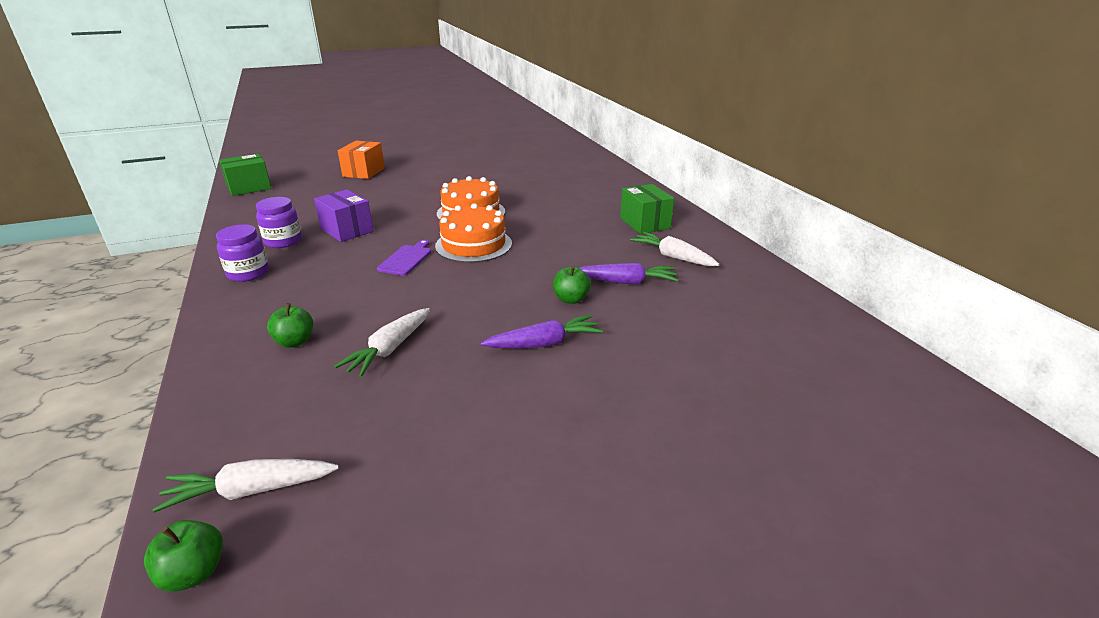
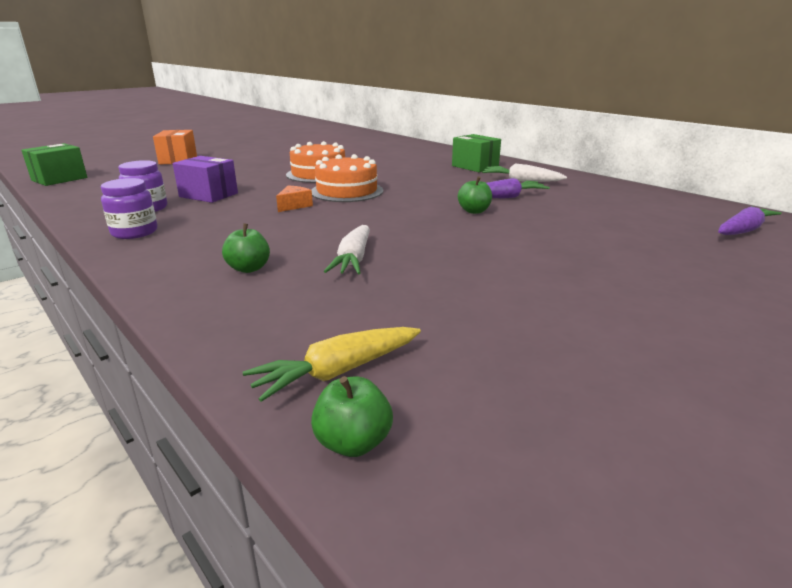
camera: 20 degrees left, 5 degrees down
(251, 490) = (337, 372): white carrot -> yellow carrot
(406, 259) = (294, 205): purple cutting board -> orange cheese
(544, 343) = (487, 237): purple carrot -> purple carrot (743, 230)

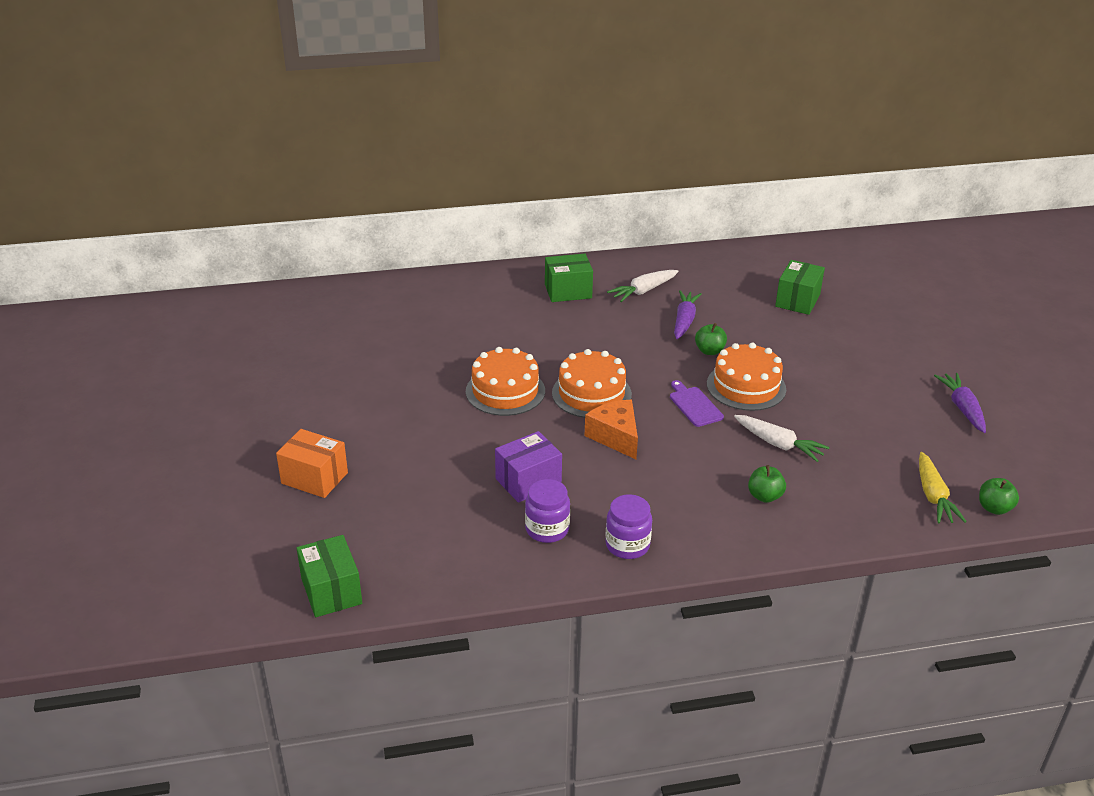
camera: 60 degrees left, 10 degrees up
(294, 205) = (615, 437): orange cheese -> orange cheese, size x1.60
(376, 220) = (694, 405): none -> purple cutting board
(439, 231) = (746, 386): none -> orange cake
(639, 226) = (797, 300): none -> green box
(743, 230) = (833, 269): purple carrot -> purple carrot (962, 408)

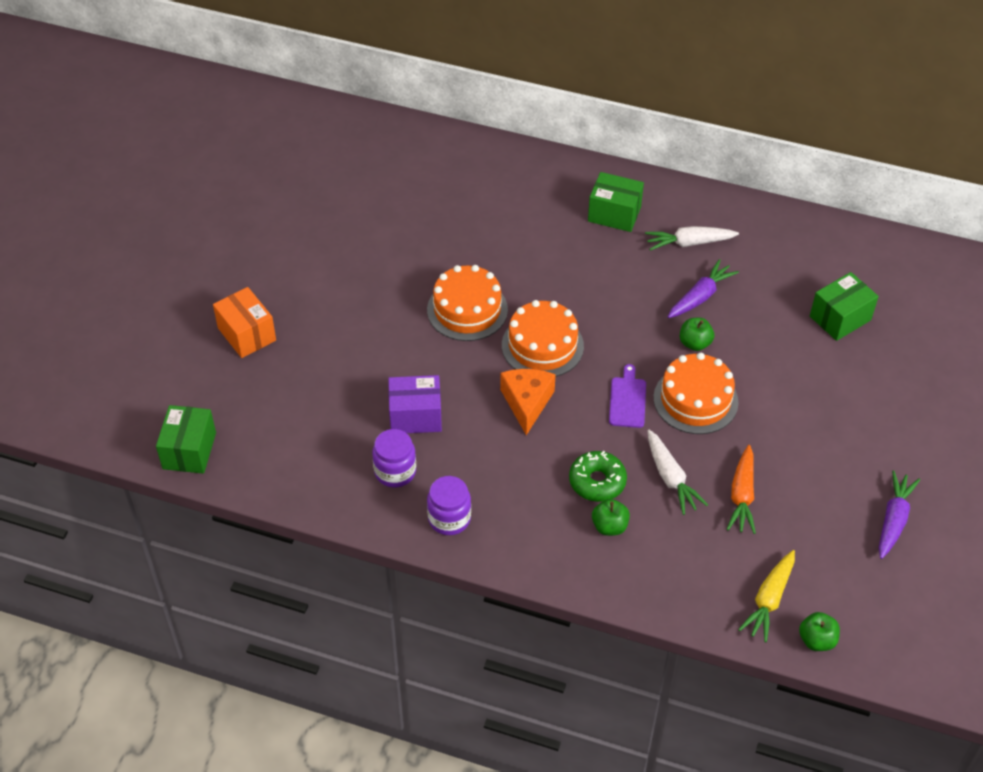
camera: 30 degrees right, 15 degrees up
(724, 469) = (597, 481): none -> green donut
(843, 435) = (742, 495): none -> orange carrot

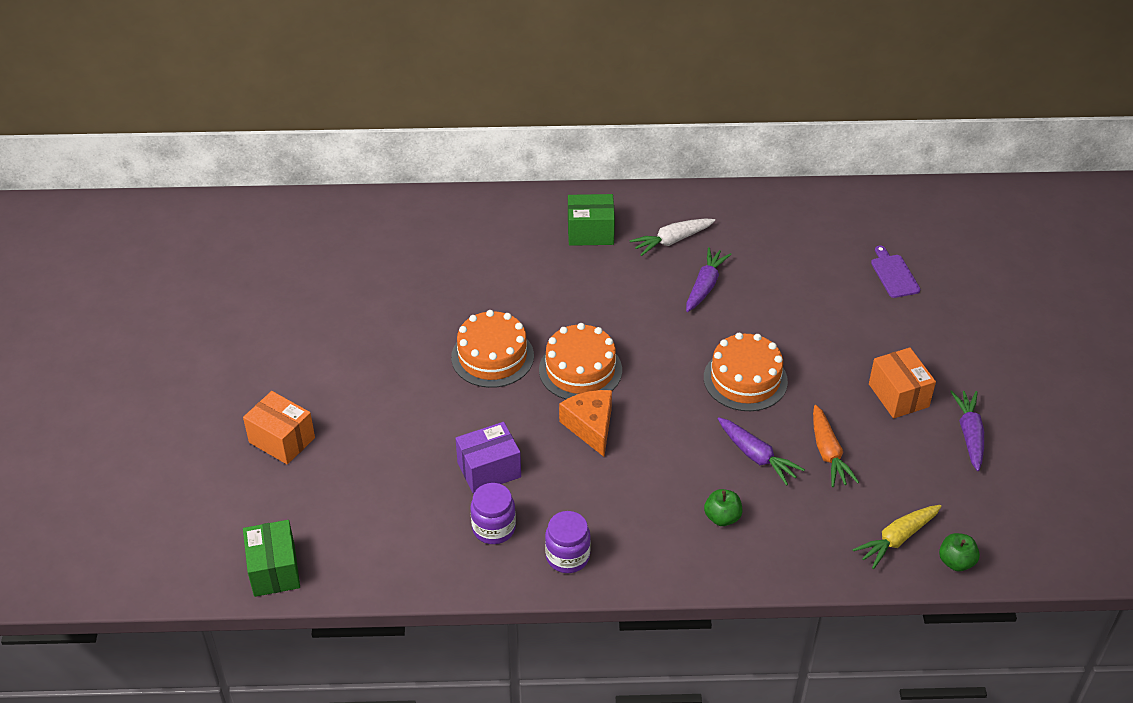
camera: 20 degrees left, 5 degrees down
(597, 481) = (691, 480): green donut -> none
(627, 400) = (683, 397): purple cutting board -> purple cutting board (894, 274)
(670, 478) = (756, 456): white carrot -> purple carrot
(695, 343) = (720, 329): green apple -> none
(769, 600) = (897, 539): yellow carrot -> yellow carrot turned 45 degrees clockwise
(840, 318) = (838, 271): green box -> none
(840, 459) = (898, 395): none -> orange box

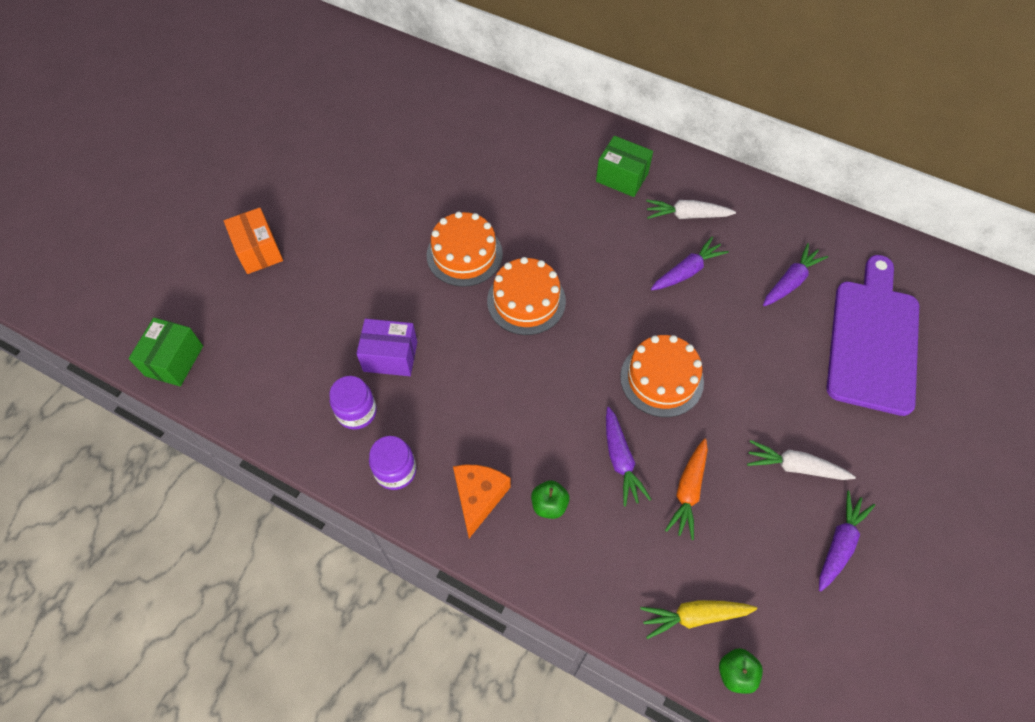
camera: 30 degrees right, 15 degrees up
(590, 426) = (498, 358): orange cheese -> orange cheese (478, 497)
(797, 257) = (790, 281): none -> purple carrot
(894, 274) = (873, 340): purple cutting board -> purple cutting board, size x2.44
(898, 395) = (795, 466): orange box -> white carrot

